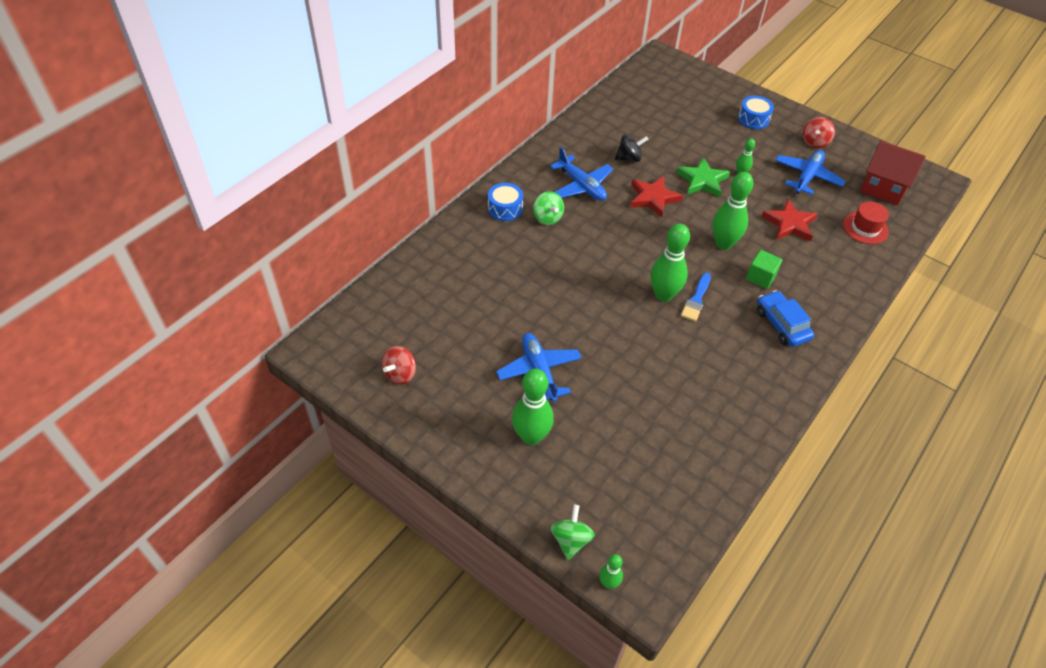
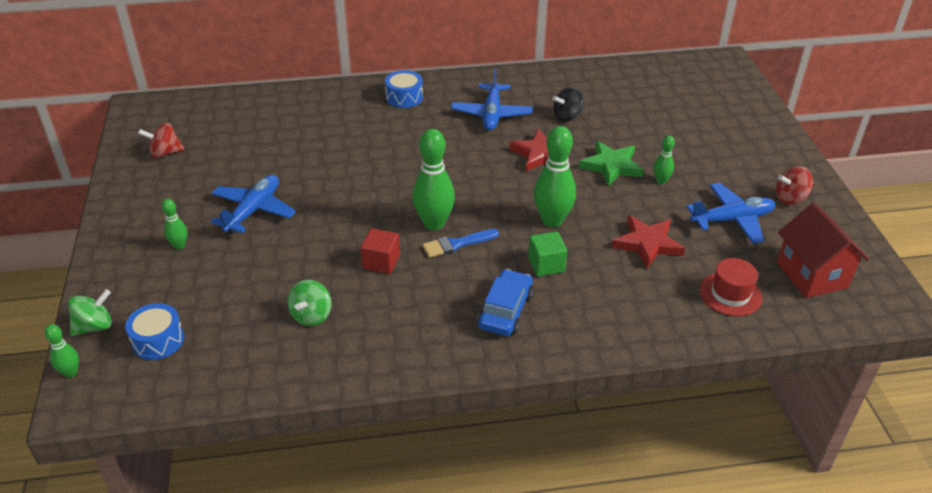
camera: 45 degrees right, 10 degrees down
(531, 436) = (179, 245): green bowling pin -> green bowling pin, size x0.51
(547, 218) = (427, 120): green spinning top -> green spinning top (311, 316)
(629, 158) = (567, 116): black spinning top -> black spinning top turned 120 degrees clockwise
(673, 346) = (381, 262): none -> red cube
(753, 119) = (748, 148): blue drum -> blue drum (158, 340)

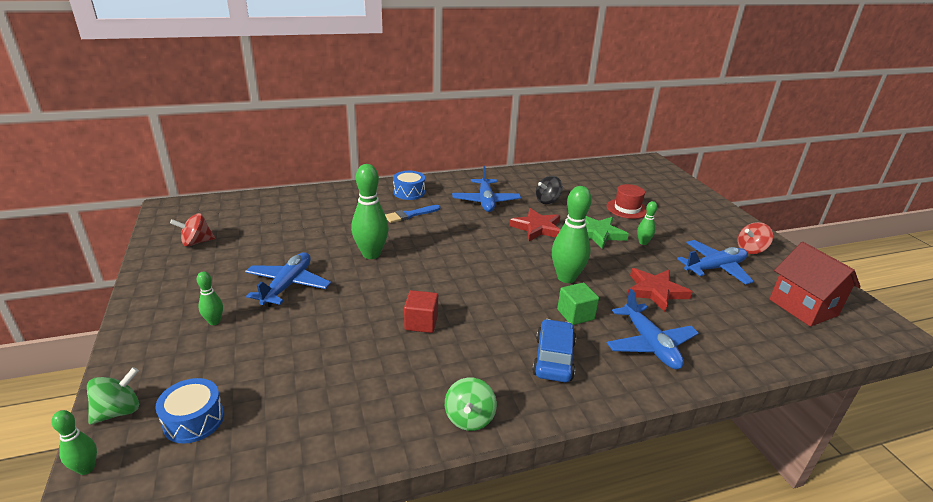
camera: 10 degrees left, 10 degrees down
(311, 316) = (362, 379): green spinning top -> green spinning top (469, 418)
(434, 223) = (462, 286): green bowling pin -> green bowling pin (371, 254)
(456, 244) = (488, 302): blue brush -> blue brush (410, 215)
(613, 304) = (649, 344): none -> blue plane
(730, 294) = (746, 328): red hat -> red hat (627, 209)

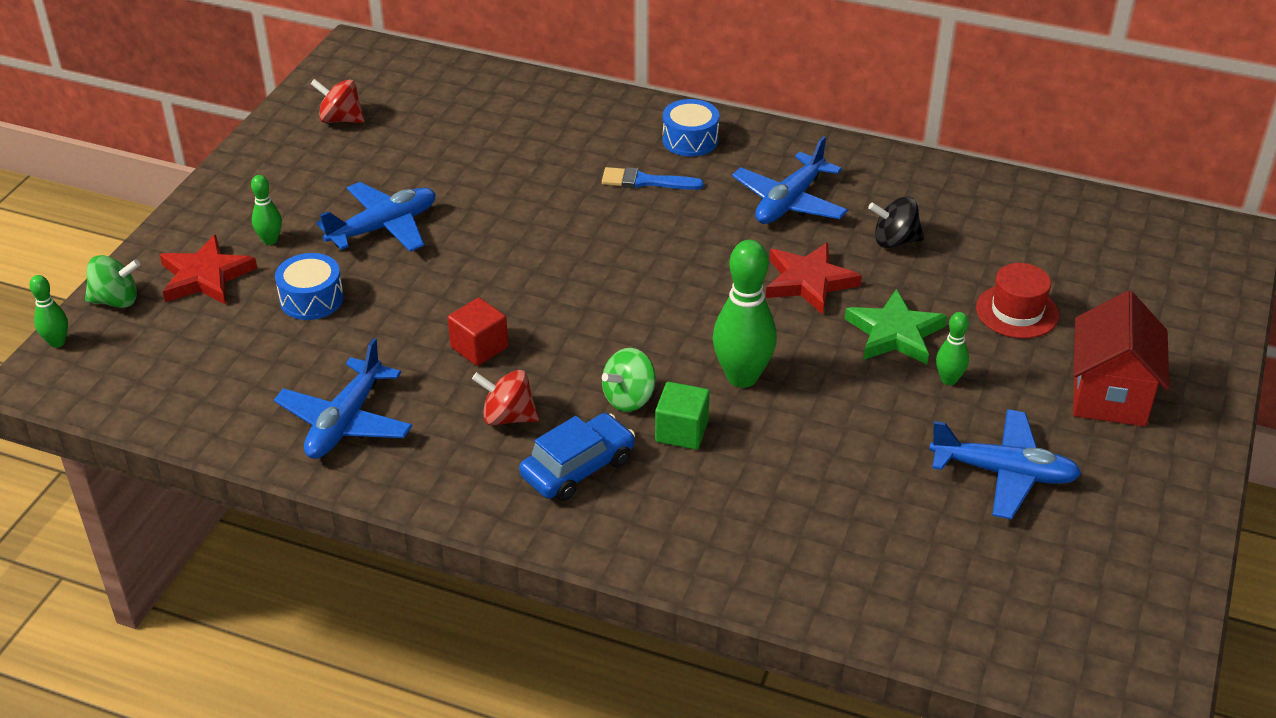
camera: 40 degrees right, 10 degrees up
(194, 420) = (166, 342): blue drum -> blue drum (311, 299)
(371, 254) = (524, 225): green bowling pin -> none
(469, 418) = (406, 478): green spinning top -> green spinning top (629, 398)
(649, 344) = (724, 516): blue plane -> blue plane (345, 422)
(655, 291) = (846, 458): red star -> red star (206, 276)
(750, 250) = (1127, 477): red spinning top -> red spinning top (508, 417)
(803, 307) = (1050, 595): red house -> red house (1109, 395)

